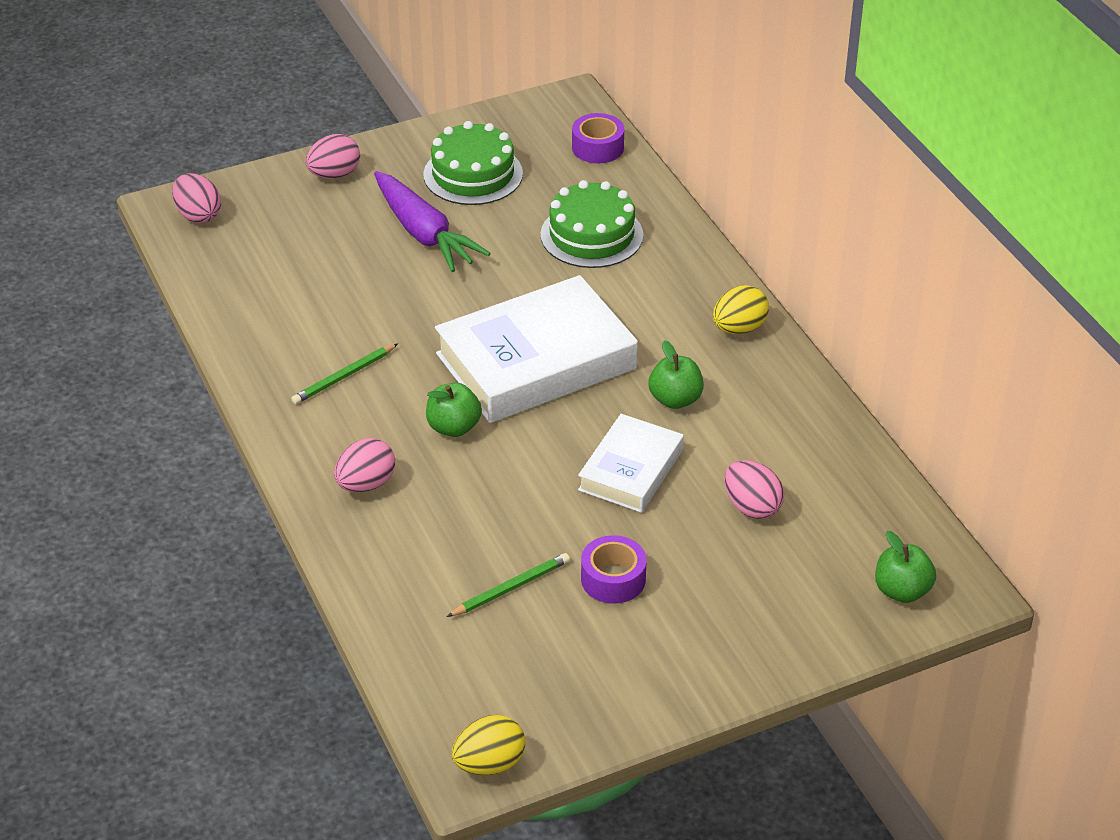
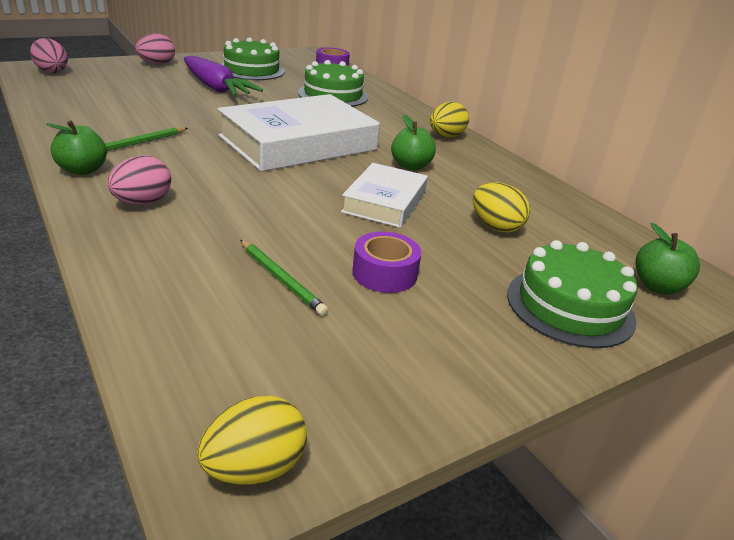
camera: 10 degrees left, 10 degrees down
(454, 427) = (229, 172): green apple -> green apple (82, 170)
(510, 588) = (281, 279): green pencil -> green pencil turned 90 degrees clockwise
(752, 507) = (495, 227): pink egg -> yellow egg
(792, 618) = (570, 306): none -> green cake

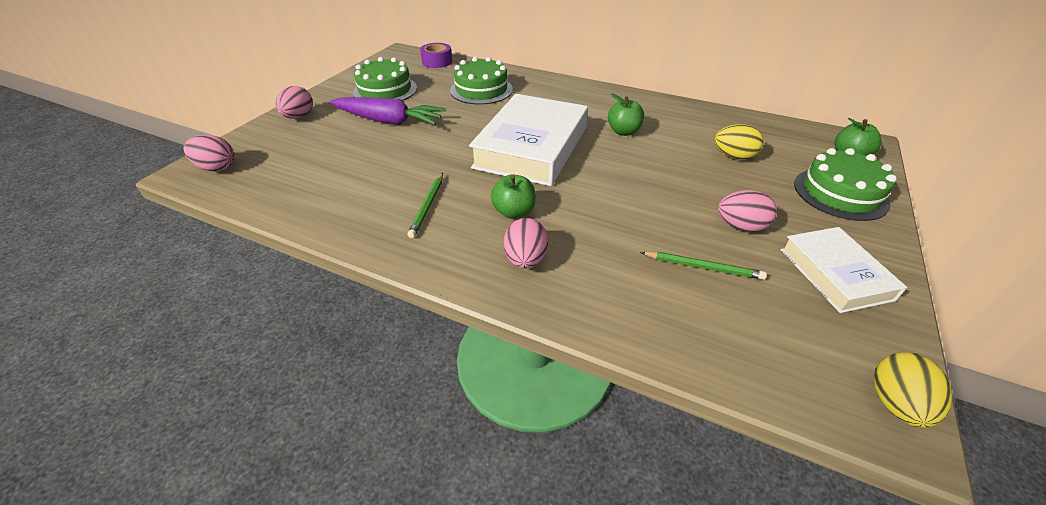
camera: 30 degrees left, 10 degrees up
(82, 170) = (432, 256): green apple -> green apple (514, 212)
(384, 273) = (740, 226): purple tape -> pink egg
(385, 202) = (656, 170): white book -> white book (835, 274)
(446, 136) = (603, 95): yellow egg -> none

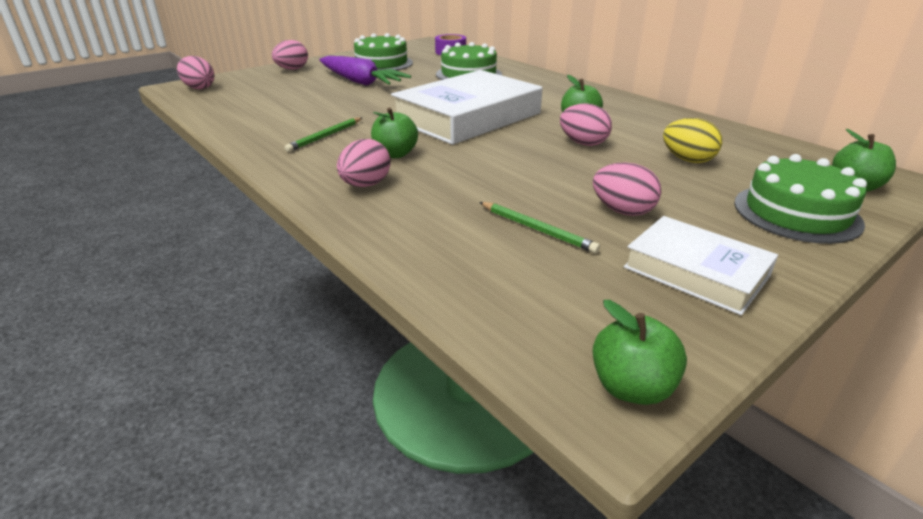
camera: 25 degrees right, 10 degrees down
(648, 157) = (583, 143): none -> pink egg
(835, 274) = (696, 271): white book -> white book turned 60 degrees counterclockwise
(895, 404) = (631, 387): yellow egg -> green apple

